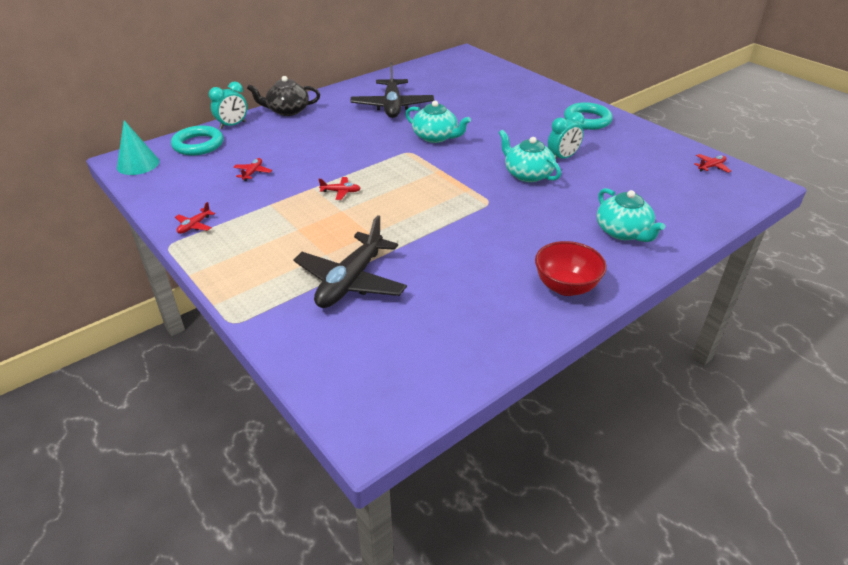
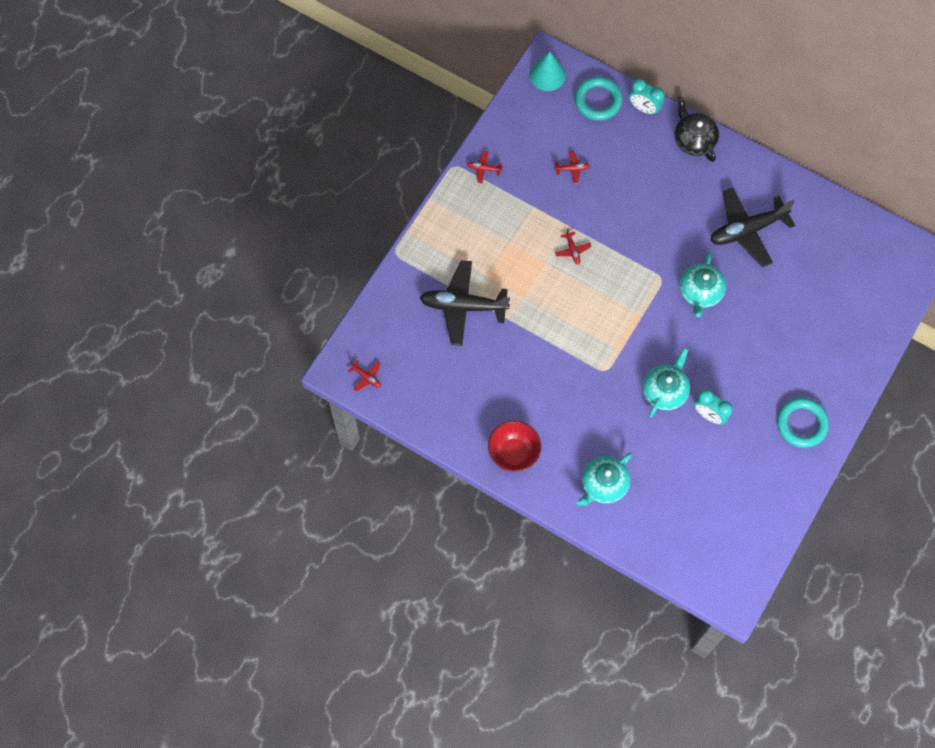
camera: 70 degrees right, 30 degrees up
(711, 167) = (750, 552): red plane -> red plane (366, 377)

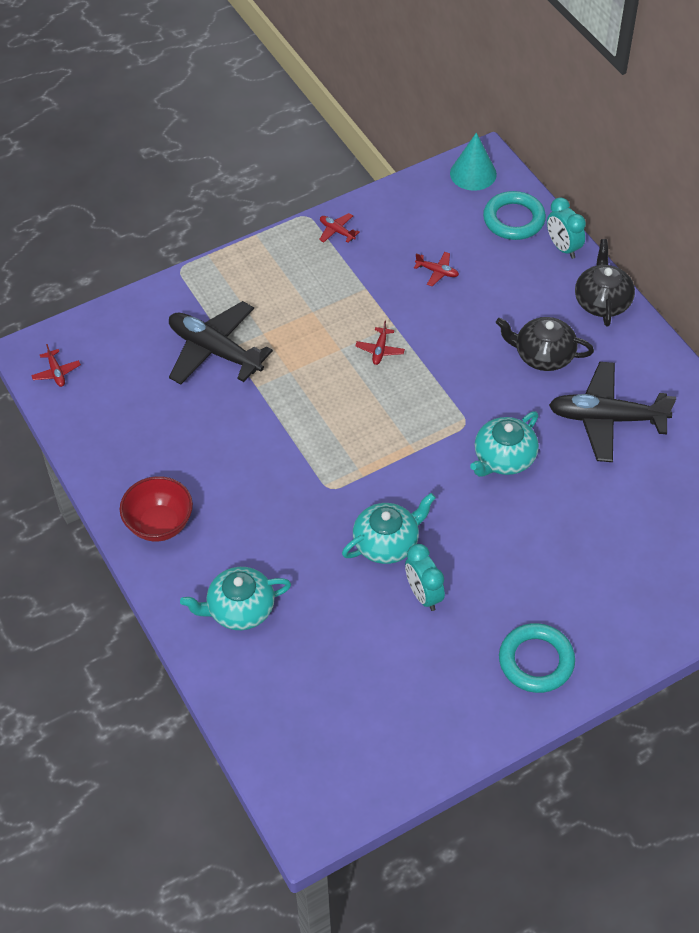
camera: 30 degrees right, 15 degrees down
(680, 201) = (543, 355): none -> black teapot

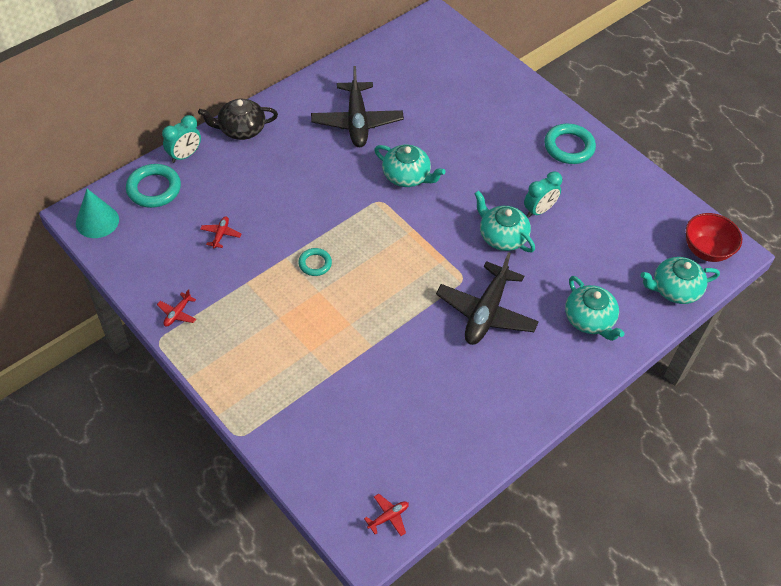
camera: 105 degrees left, 0 degrees up
(159, 524) = (531, 390): red bowl -> red bowl (706, 250)
(215, 351) = (337, 385): black plane -> black plane (486, 312)
(262, 723) = (674, 289): none -> turquoise teapot
(380, 350) = (315, 264): red plane -> turquoise ring
(543, 355) = (302, 160): black teapot -> none

